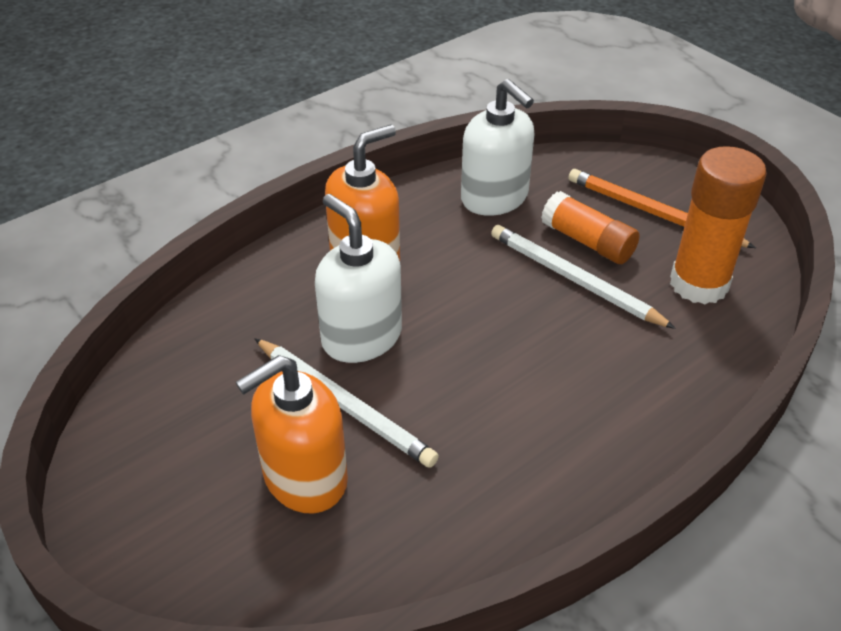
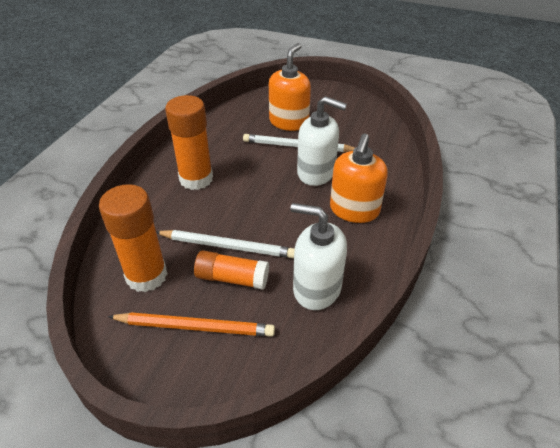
camera: 150 degrees right, 0 degrees up
(572, 411) = (196, 179): none -> orange glue stick

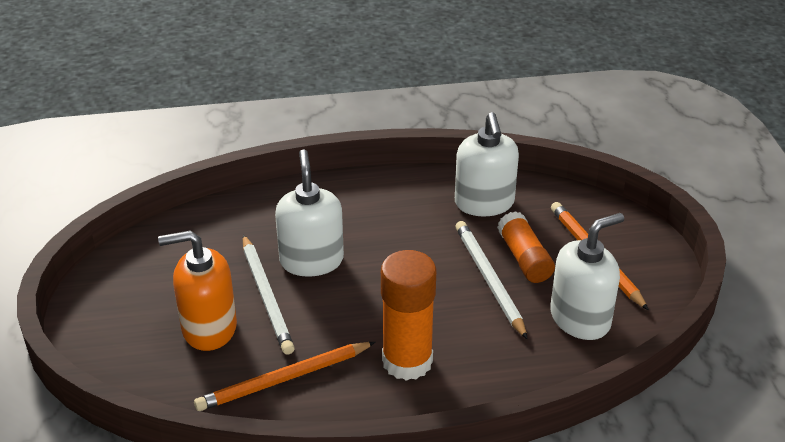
camera: 120 degrees left, 5 degrees down
(146, 276) = (580, 319): orange glue stick -> white soap dispenser
(228, 134) = (284, 379): none -> orange pencil
(354, 210) = (357, 212): orange soap dispenser -> none

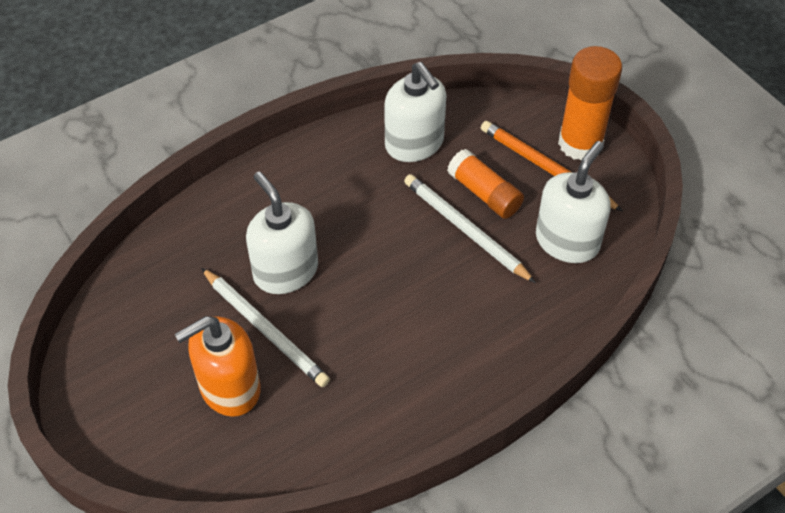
camera: 25 degrees left, 15 degrees up
(284, 379) = (336, 414): orange pencil -> none
(407, 361) = (439, 348): orange glue stick -> orange glue stick (580, 143)

